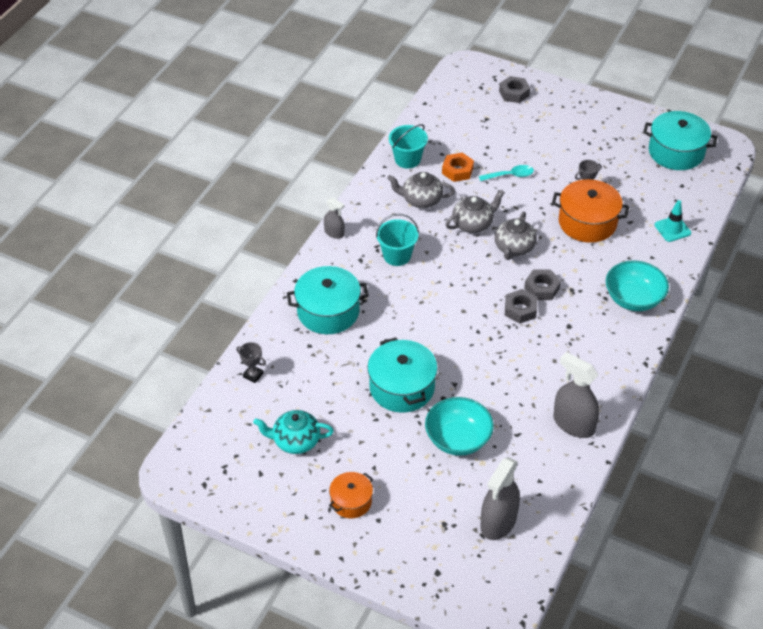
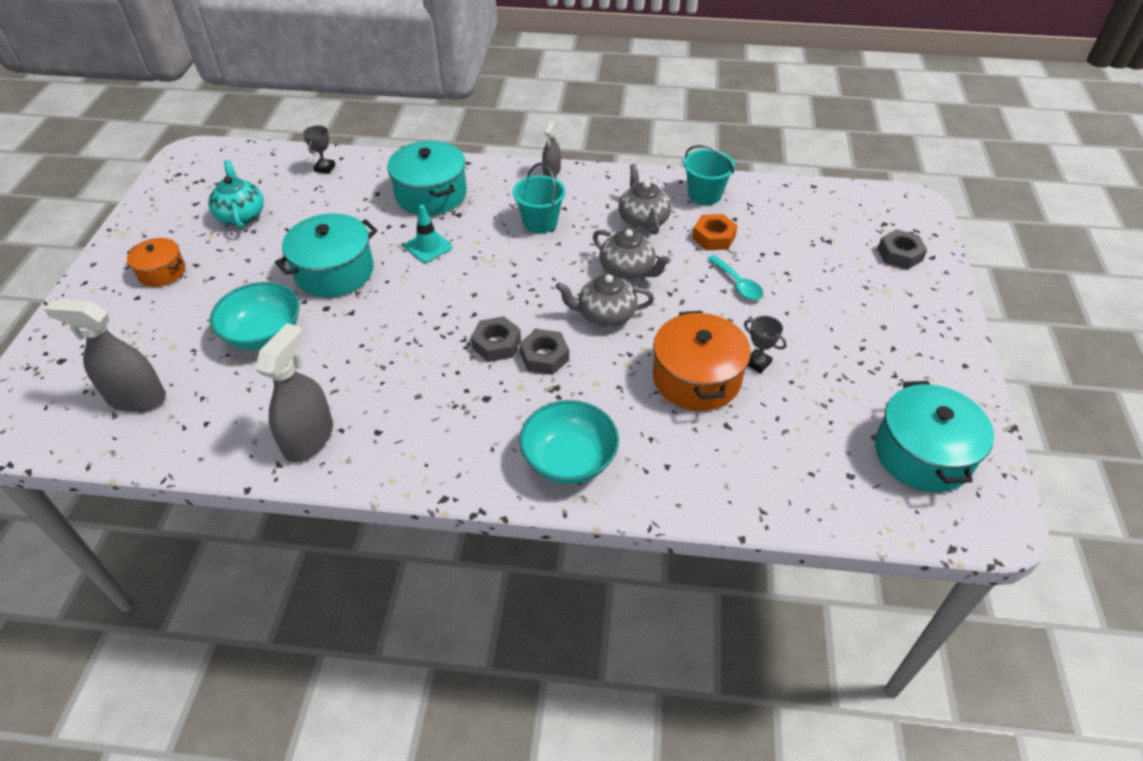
camera: 70 degrees right, 0 degrees up
(672, 229) = (743, 481): turquoise traffic cone -> turquoise traffic cone (428, 247)

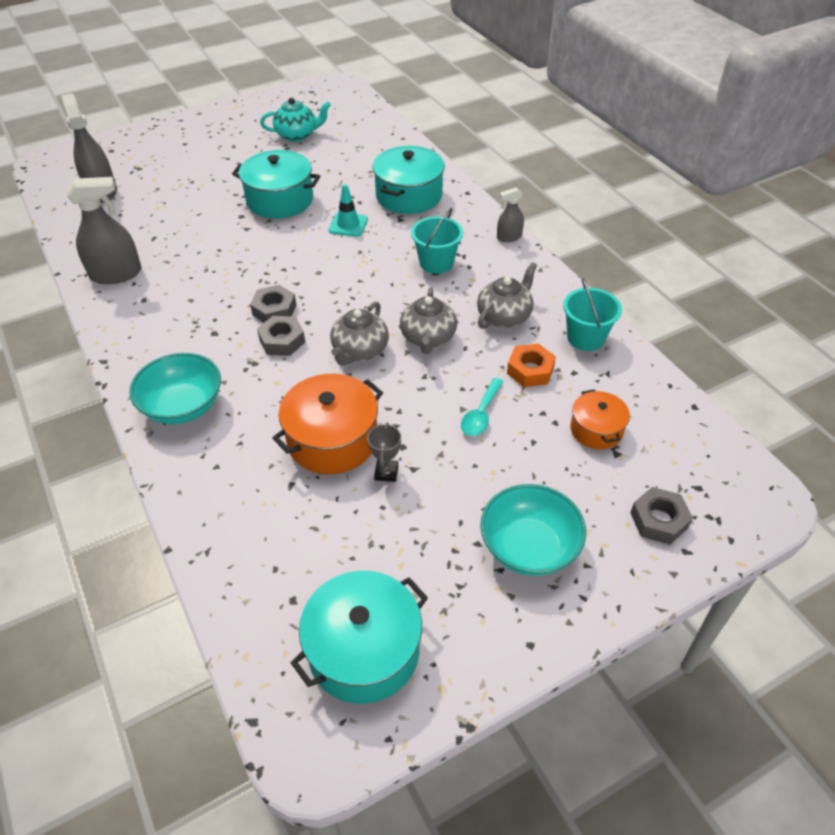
camera: 55 degrees right, 0 degrees up
(162, 272) = (215, 138): orange pot -> orange pot (596, 430)
(241, 215) = (297, 135): turquoise teapot -> turquoise teapot turned 45 degrees clockwise
(264, 334) = (194, 205): turquoise bowl -> turquoise bowl (529, 547)
(325, 168) = (383, 138): grey trophy -> none
(605, 315) = (359, 351): grey teapot -> grey teapot turned 120 degrees counterclockwise

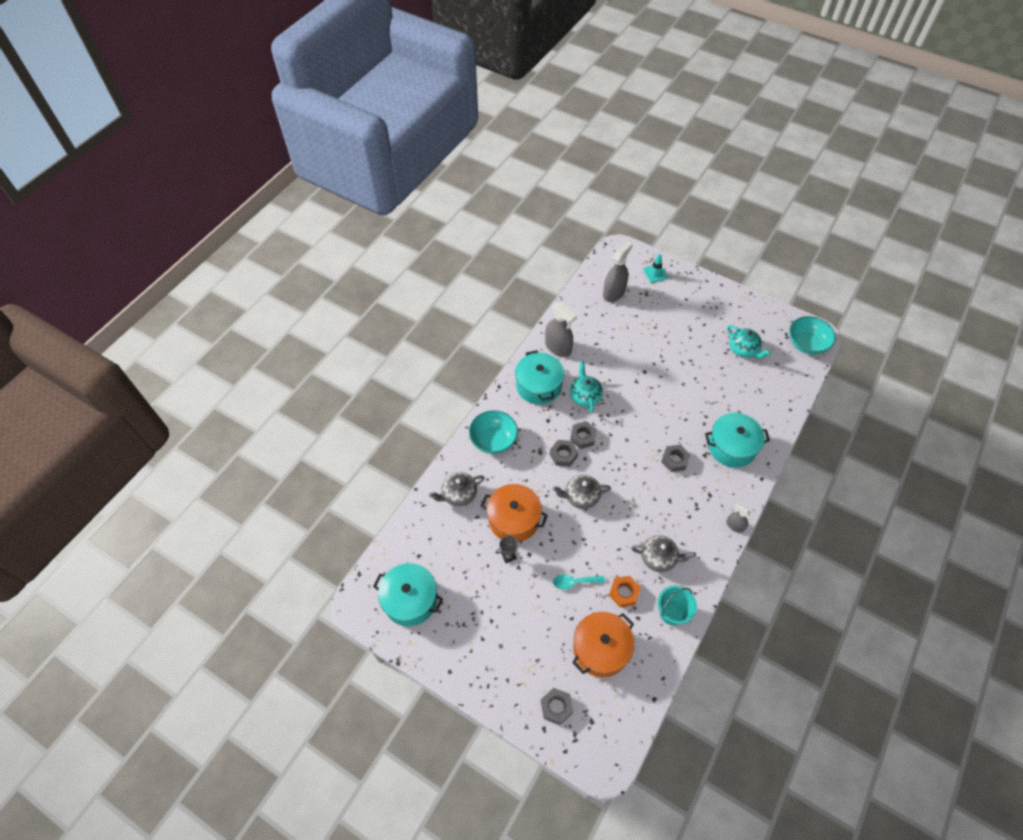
camera: 60 degrees right, 10 degrees up
(217, 281) = (585, 396): none -> turquoise teapot
(280, 200) = (673, 381): turquoise pot -> turquoise pot (538, 386)
(348, 225) = (678, 430): turquoise traffic cone -> turquoise traffic cone (655, 273)
(385, 245) = (674, 460): none -> grey nut
(428, 338) = (613, 526): grey teapot -> grey teapot (458, 494)
(436, 263) = (679, 496): turquoise bucket -> none
(529, 547) = (502, 647): turquoise bowl -> turquoise bowl (806, 344)
(596, 430) = (600, 648): orange pot -> orange pot, size x1.70

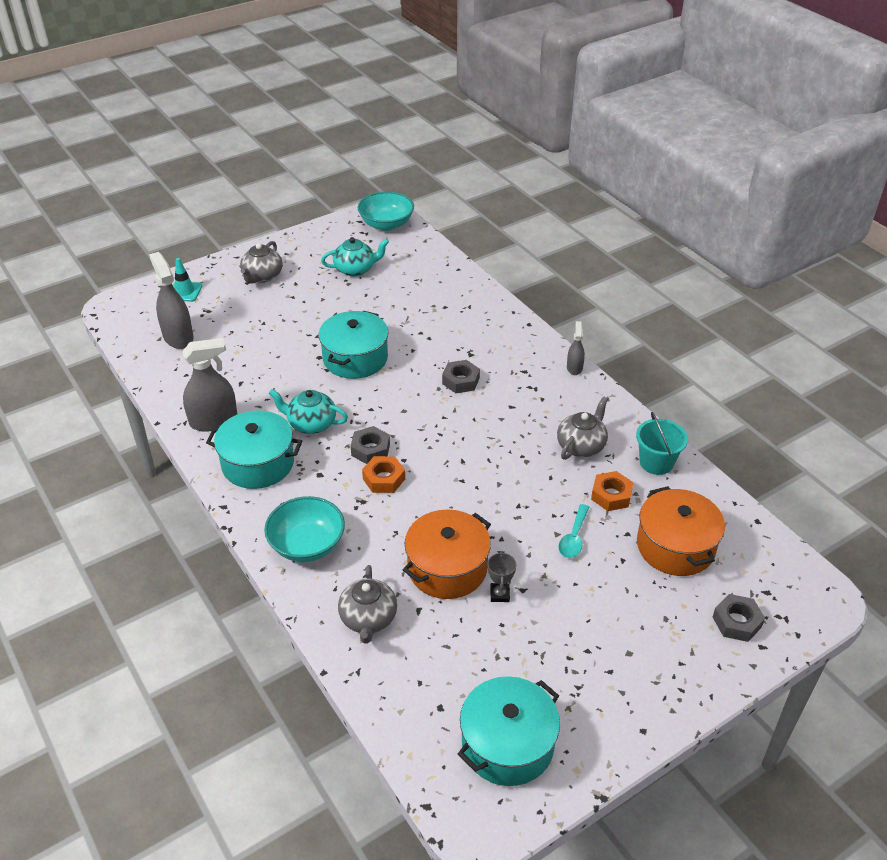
camera: 65 degrees left, 15 degrees down
(563, 455) = (384, 479): grey nut -> orange nut
(581, 496) = (456, 485): grey teapot -> grey teapot (262, 276)
(731, 447) = (474, 329): turquoise pot -> turquoise pot (355, 358)
(734, 525) = (574, 368): grey spray bottle -> grey spray bottle turned 120 degrees clockwise

